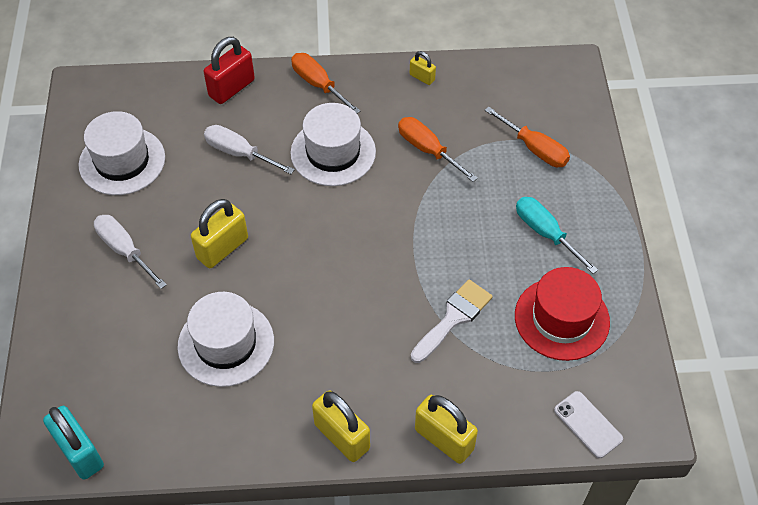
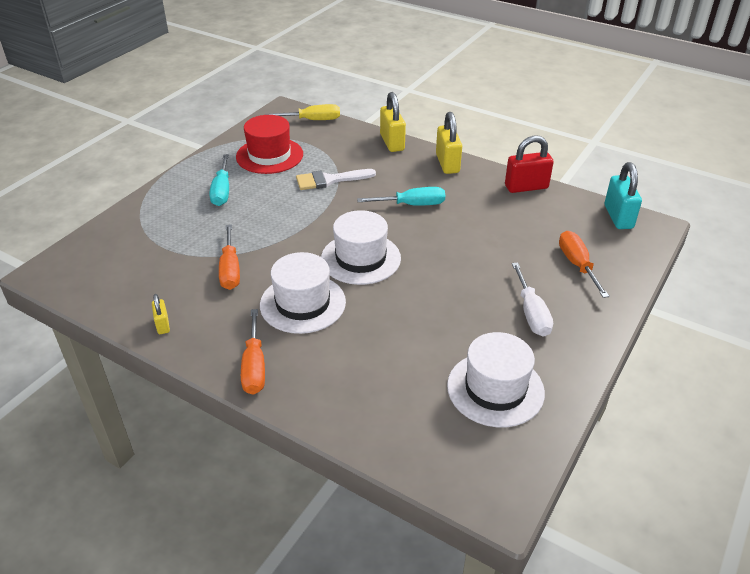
camera: 145 degrees left, 15 degrees down
(222, 248) = (449, 279): yellow padlock -> none
(226, 343) = (487, 227): white hat -> white hat (360, 258)
(231, 88) = (337, 408): red padlock -> red padlock (526, 187)
(239, 153) = (381, 341): white screwdriver -> none
(330, 331) = (412, 205): none -> turquoise screwdriver
(534, 149) = (158, 235): orange screwdriver -> orange screwdriver (577, 265)
(588, 424) = (312, 120): white phone -> yellow screwdriver

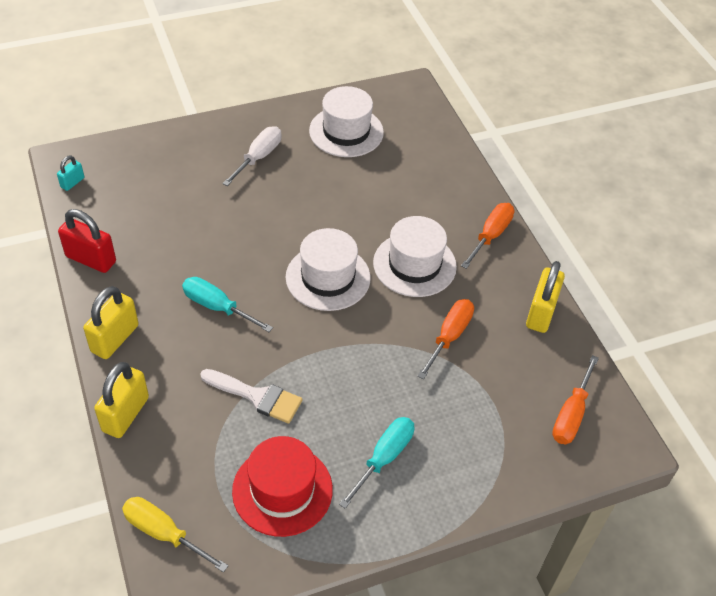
camera: 145 degrees left, 10 degrees up
(163, 325) = (541, 313): yellow padlock -> yellow padlock, size x1.87
(577, 265) = (172, 168): orange screwdriver -> orange screwdriver (571, 414)
(618, 217) = (72, 182): turquoise padlock -> turquoise padlock, size x0.53

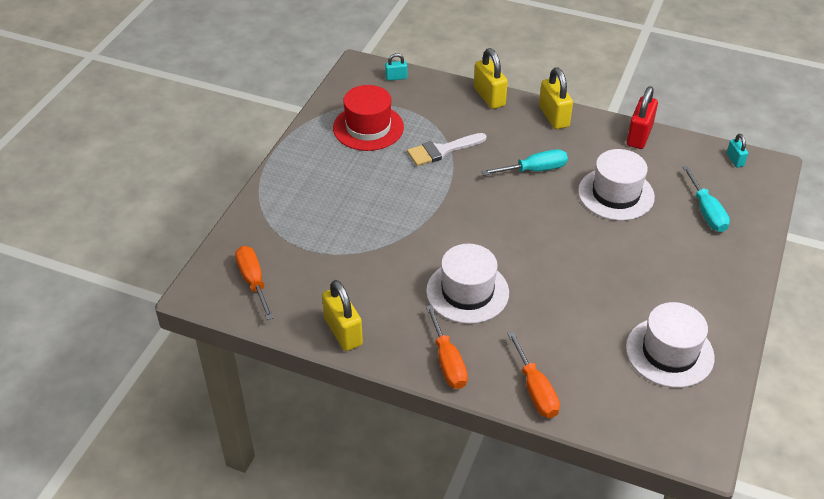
camera: 135 degrees right, 5 degrees down
(91, 259) = (639, 136): red padlock -> red padlock turned 45 degrees counterclockwise
(164, 533) = (396, 77): yellow screwdriver -> turquoise padlock
(258, 157) = (681, 273): white screwdriver -> none
(328, 277) = (505, 236): white hat -> white hat (616, 194)
(384, 458) = (336, 176): turquoise screwdriver -> turquoise screwdriver (706, 212)
(449, 336) = (383, 265): orange screwdriver -> orange screwdriver (535, 389)

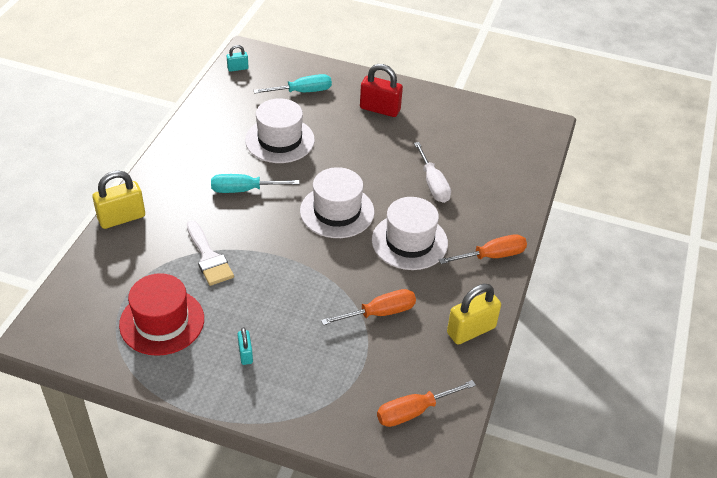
camera: 95 degrees left, 0 degrees up
(396, 77) = (69, 298): turquoise padlock -> turquoise padlock (245, 354)
(534, 170) = (244, 190): turquoise screwdriver -> turquoise screwdriver turned 75 degrees counterclockwise
(535, 389) = (510, 203): orange screwdriver -> orange screwdriver (379, 313)
(553, 117) = (163, 172): yellow padlock -> none
(561, 318) = (433, 184): none -> white screwdriver
(639, 136) = (199, 118): red padlock -> red padlock (380, 109)
(669, 352) = (458, 129): white hat -> white hat (337, 211)

